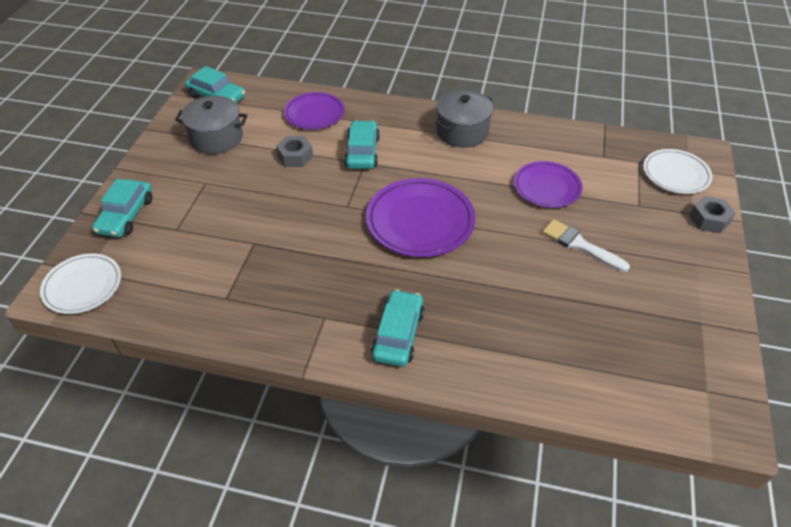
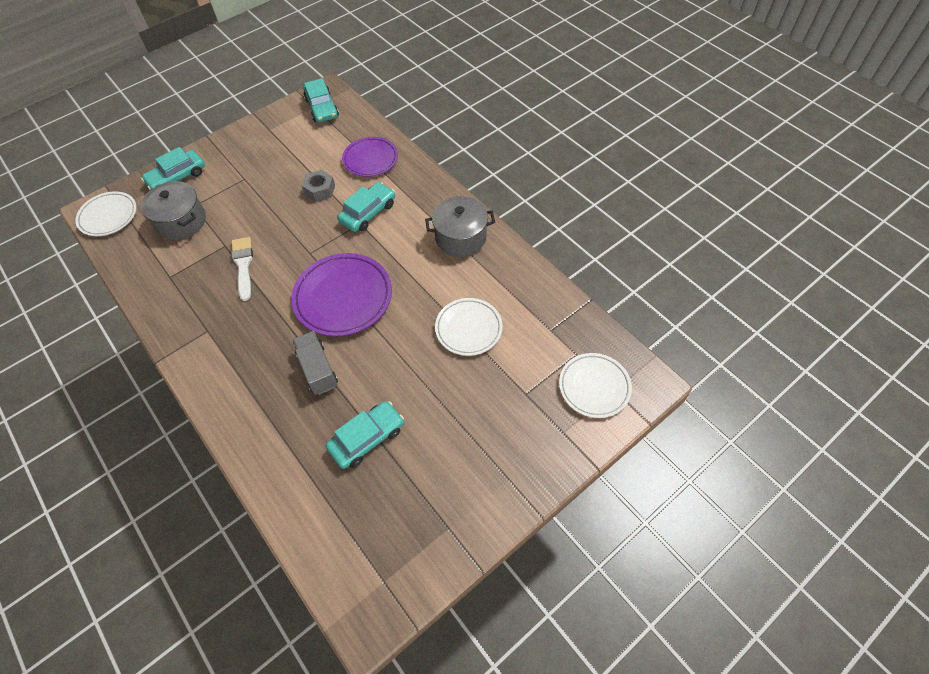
camera: 40 degrees right, 10 degrees up
(216, 138) = (286, 145): grey pot -> grey pot (181, 221)
(398, 334) = (235, 376): turquoise car -> turquoise car (367, 438)
(466, 284) = (318, 369): none -> grey truck
(547, 187) = (468, 329): purple plate -> white plate
(580, 245) = (434, 395): white brush -> white brush (243, 265)
(709, 219) = (570, 447): grey nut -> none

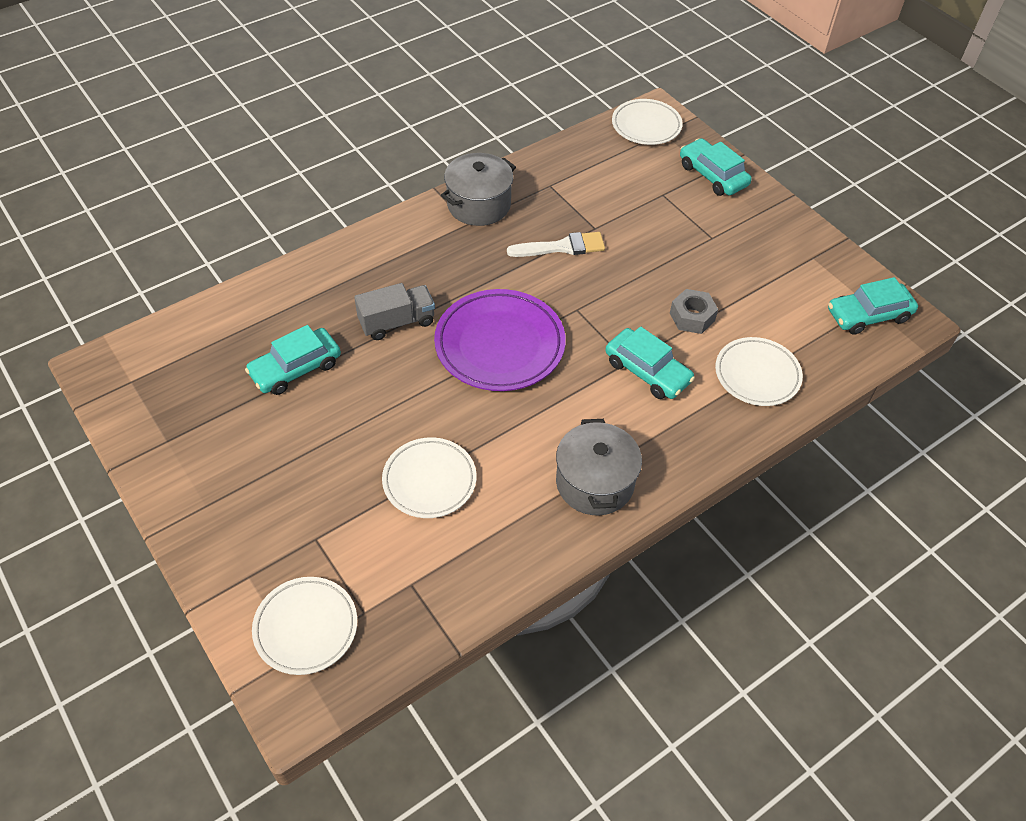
camera: 90 degrees right, 5 degrees down
(181, 221) = (636, 186): grey pot -> grey pot (479, 205)
(367, 438) = (296, 368): turquoise car -> turquoise car turned 90 degrees clockwise
(370, 159) = (757, 375): purple plate -> white plate

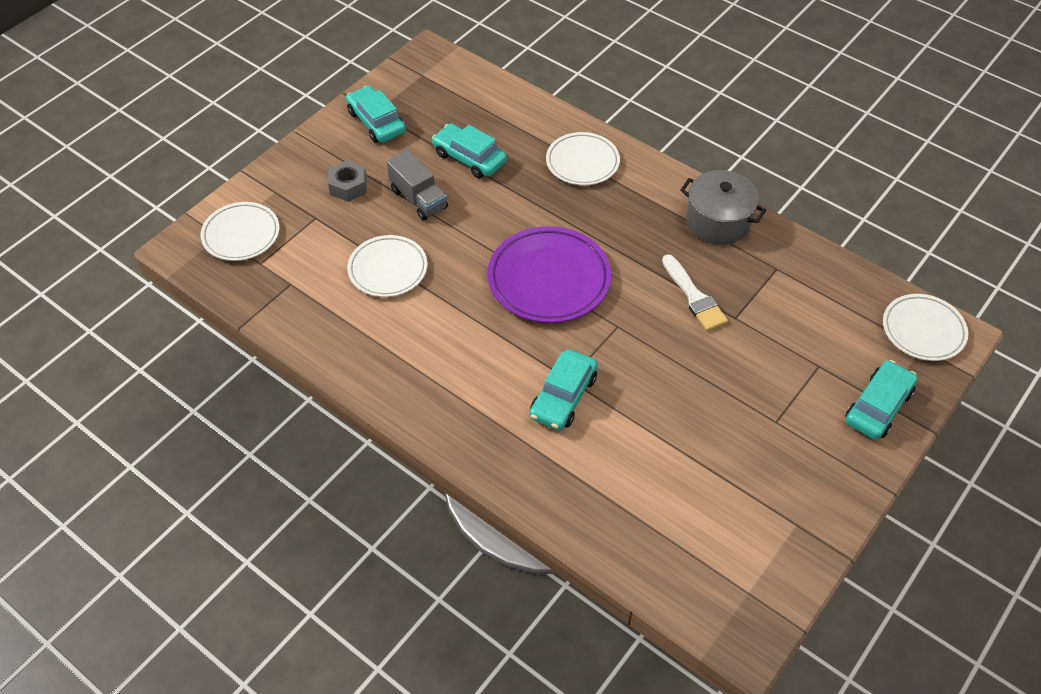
camera: 75 degrees right, 0 degrees up
(397, 322) = (544, 204): grey truck -> grey truck (418, 199)
(595, 483) = (421, 381): grey pot -> none
(692, 317) = (651, 421): grey nut -> grey nut (348, 186)
(757, 375) = (597, 491): white plate -> white plate (582, 162)
(868, 315) = (731, 591): turquoise car -> turquoise car (376, 122)

